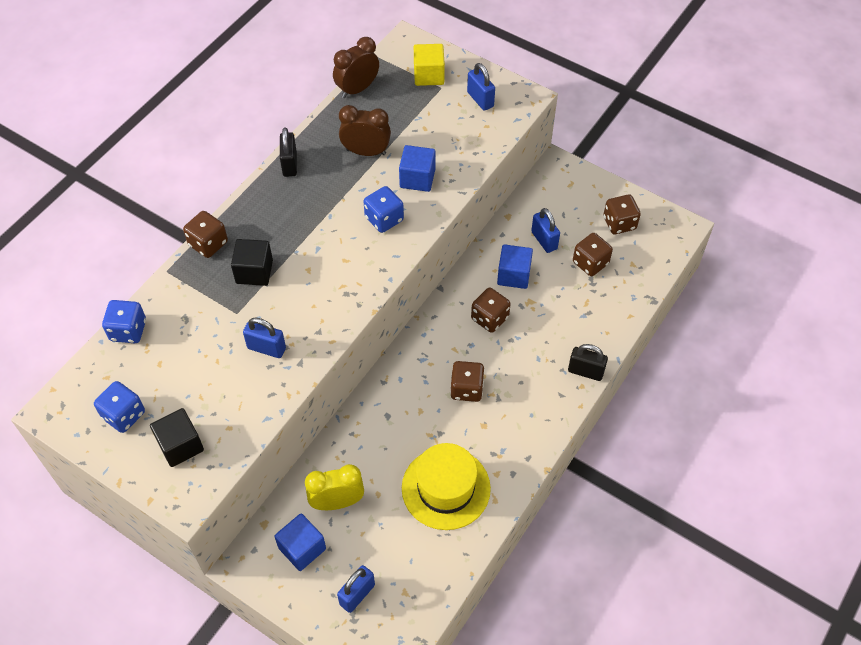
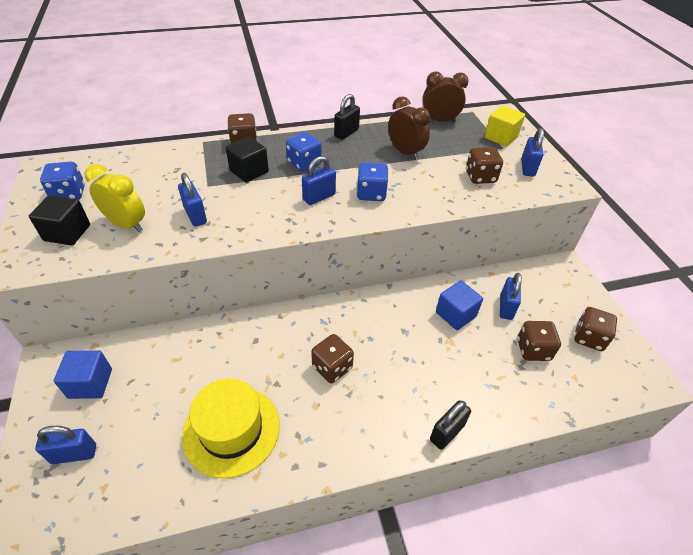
camera: 40 degrees right, 10 degrees down
(128, 330) = (139, 156): blue dice -> blue dice (304, 163)
(337, 502) = (151, 371): yellow clock -> yellow clock (127, 224)
(346, 254) = (319, 197): none -> blue padlock
(417, 178) = (424, 185): blue cube -> none
(489, 318) = (405, 330): brown dice -> brown dice (480, 177)
(585, 371) = (447, 433): black padlock -> black padlock turned 75 degrees clockwise

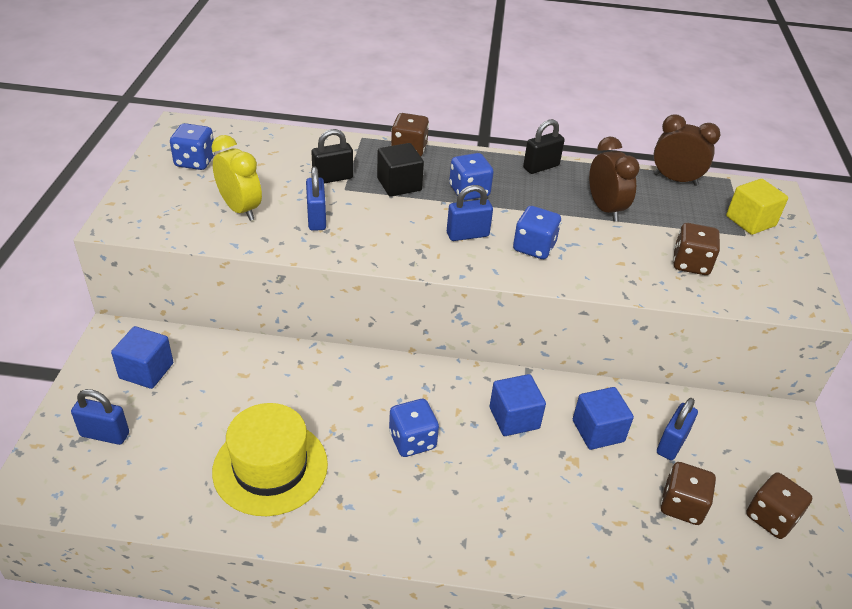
camera: 20 degrees right, 5 degrees down
(67, 233) = (177, 202): black cube -> none
(332, 367) = (412, 440): brown dice -> blue dice
(396, 324) = (514, 418): none -> blue cube
(447, 433) = (516, 559): black padlock -> black padlock (333, 178)
(527, 168) = (765, 269): blue padlock -> none

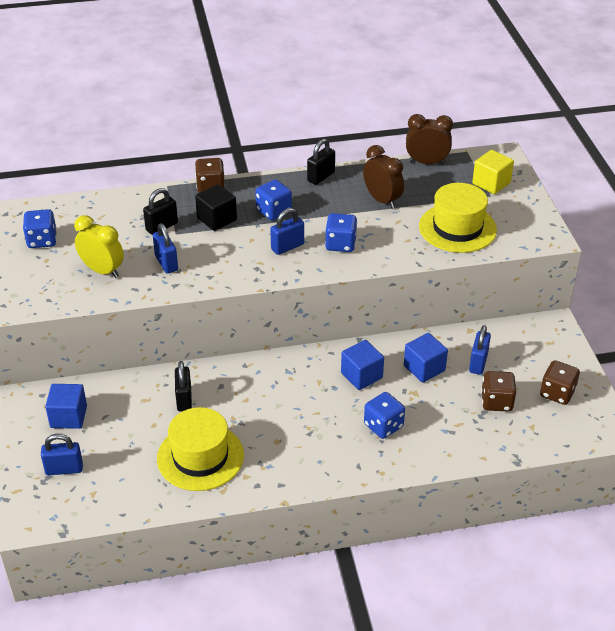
camera: 15 degrees left, 0 degrees up
(287, 387) = (184, 399): none -> black padlock
(412, 440) = (294, 411): blue dice -> blue dice (383, 426)
(690, 264) = (457, 228): brown dice -> yellow hat

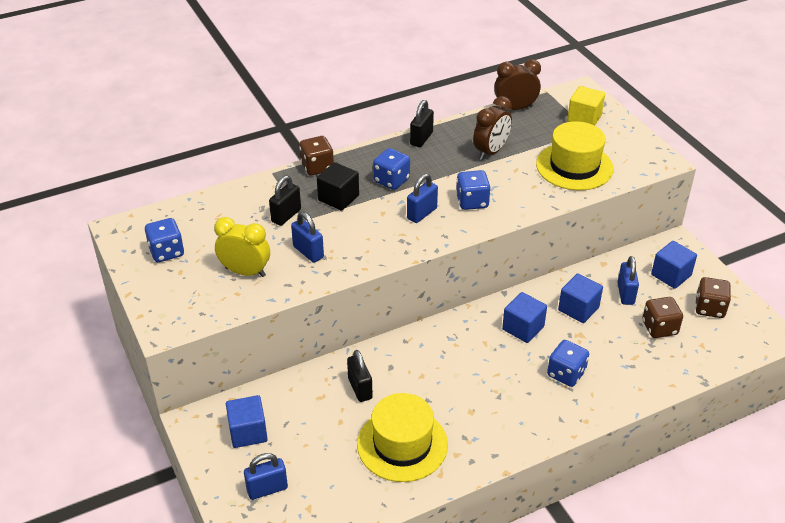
camera: 15 degrees left, 0 degrees up
(382, 200) = (491, 151): brown clock -> brown clock turned 90 degrees clockwise
(533, 354) = (671, 275): none -> blue cube

